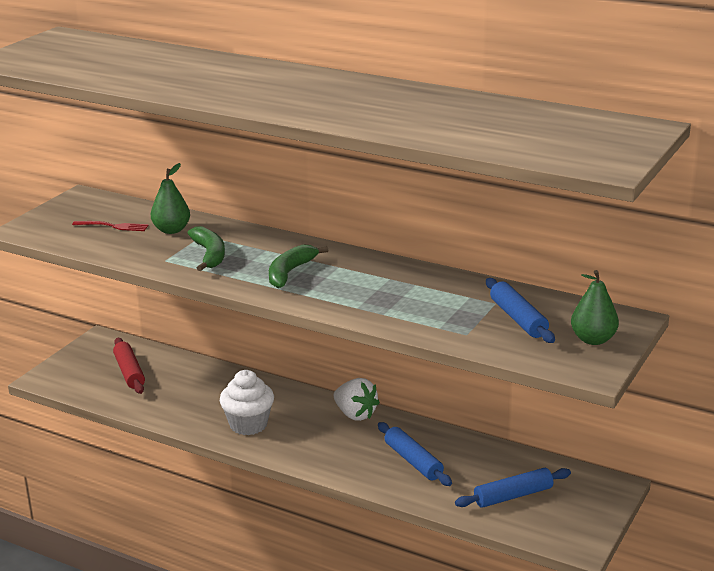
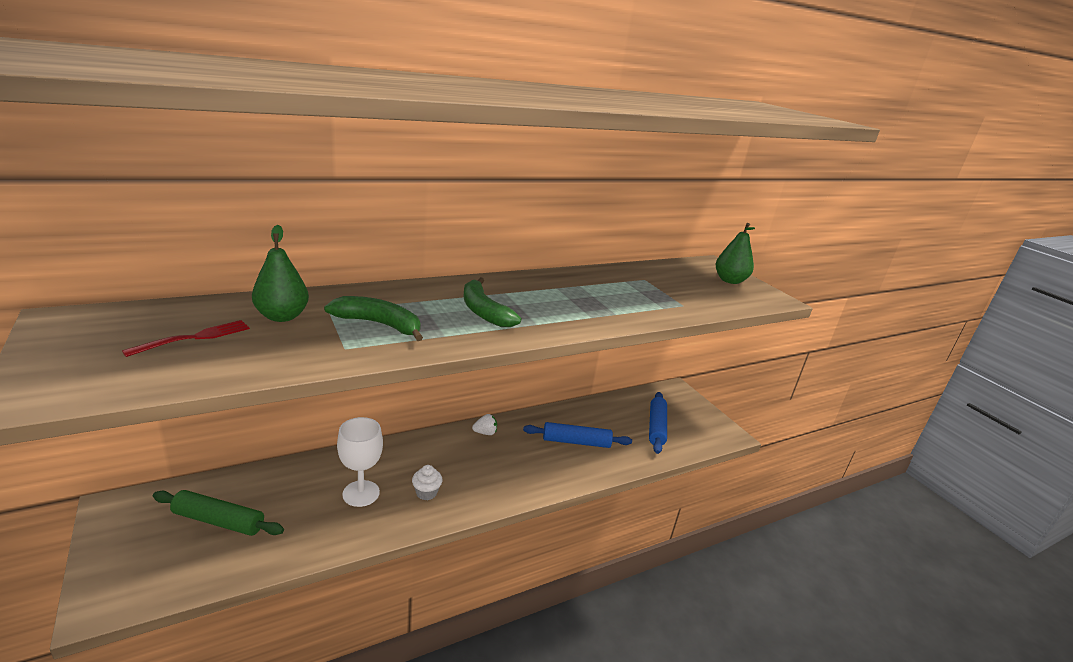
camera: 60 degrees left, 0 degrees up
(129, 372) = (219, 521): red rolling pin -> green rolling pin
(213, 402) = (361, 493): none -> white goblet
(248, 425) = (426, 493): white cupcake -> white cupcake, size x0.51
(355, 414) = (485, 433): white strawberry -> white strawberry, size x0.53
(518, 319) = (677, 284): blue rolling pin -> none

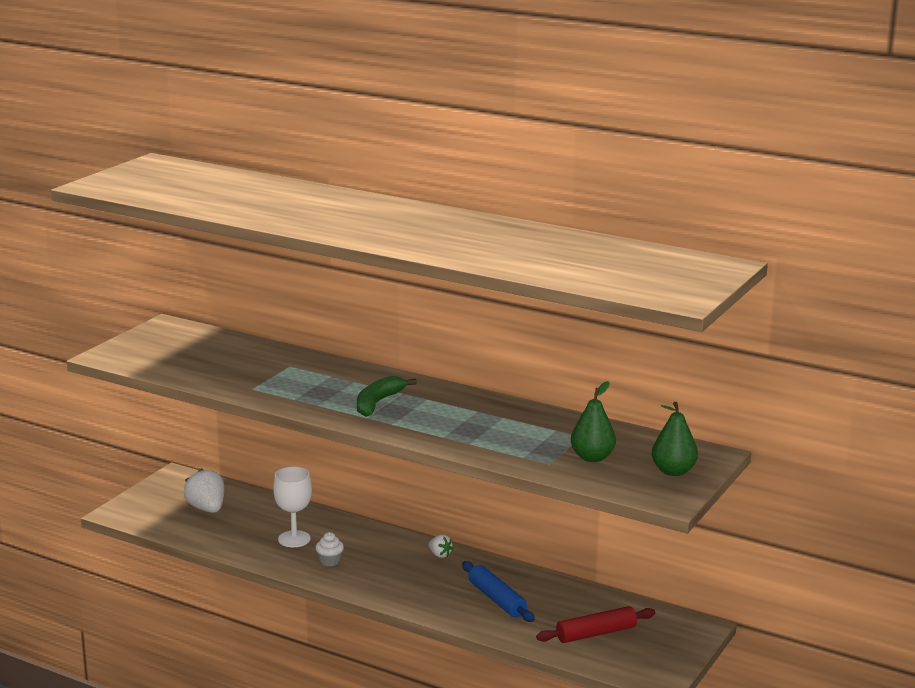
camera: 60 degrees right, 5 degrees down
(193, 338) = (198, 355): red fork -> none
(219, 521) = (207, 509): green rolling pin -> white strawberry
(282, 316) = (258, 360): green pear -> green pear (592, 457)
(379, 324) = (297, 384): green banana -> none
(656, 427) = (596, 633): blue rolling pin -> red rolling pin

